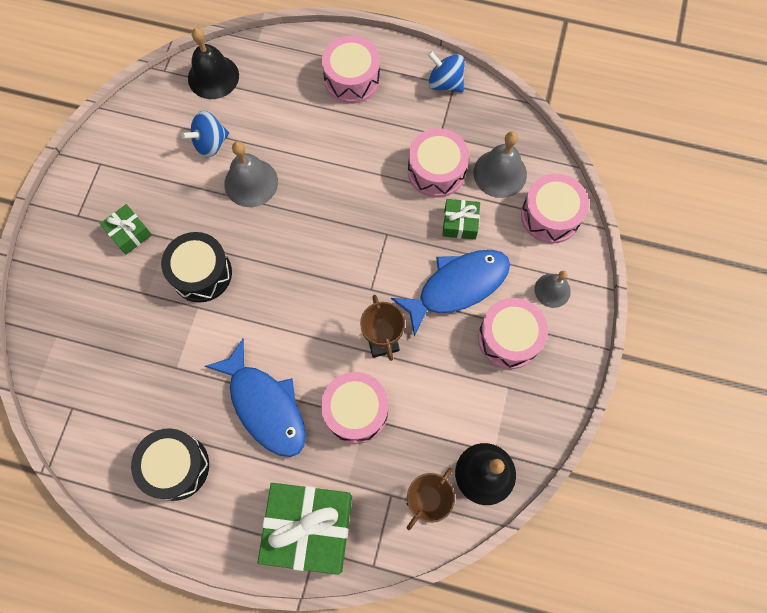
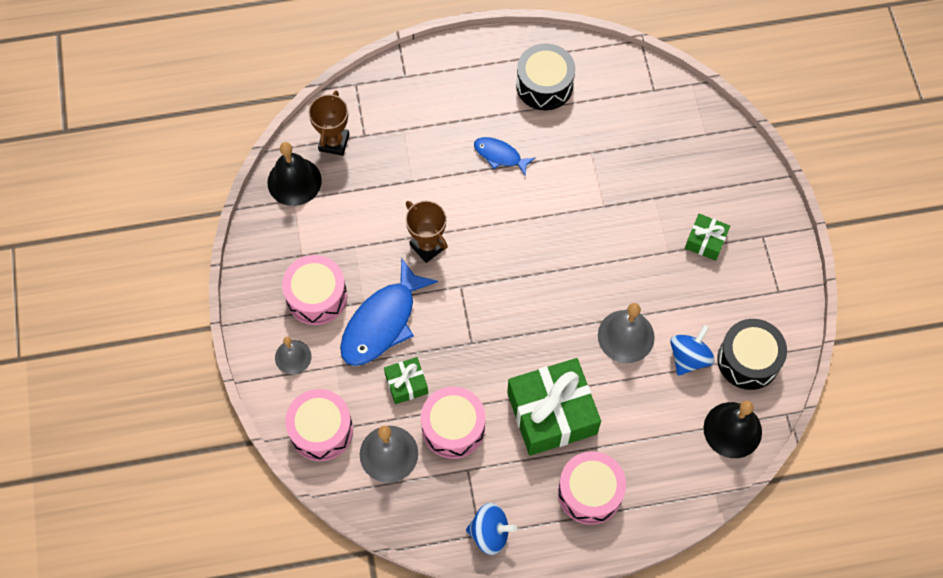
camera: 155 degrees right, 5 degrees down
(201, 273) = (618, 235): black drum -> black drum (748, 360)
(265, 406) = (500, 155): blue fish -> blue fish, size x0.53
(309, 528) = (417, 88): green gift -> green gift (552, 413)
(356, 411) = (423, 182): pink drum -> none

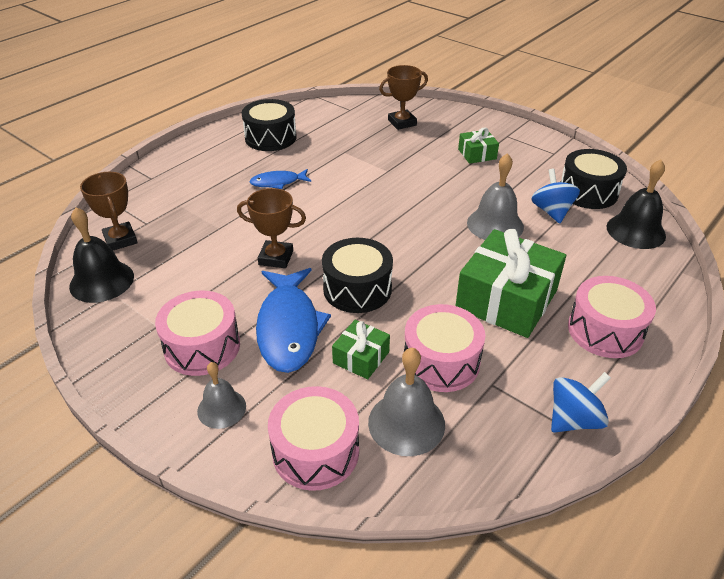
camera: 40 degrees left, 25 degrees down
(458, 322) = (357, 289): none -> black drum
(683, 146) = (402, 123): none -> brown trophy

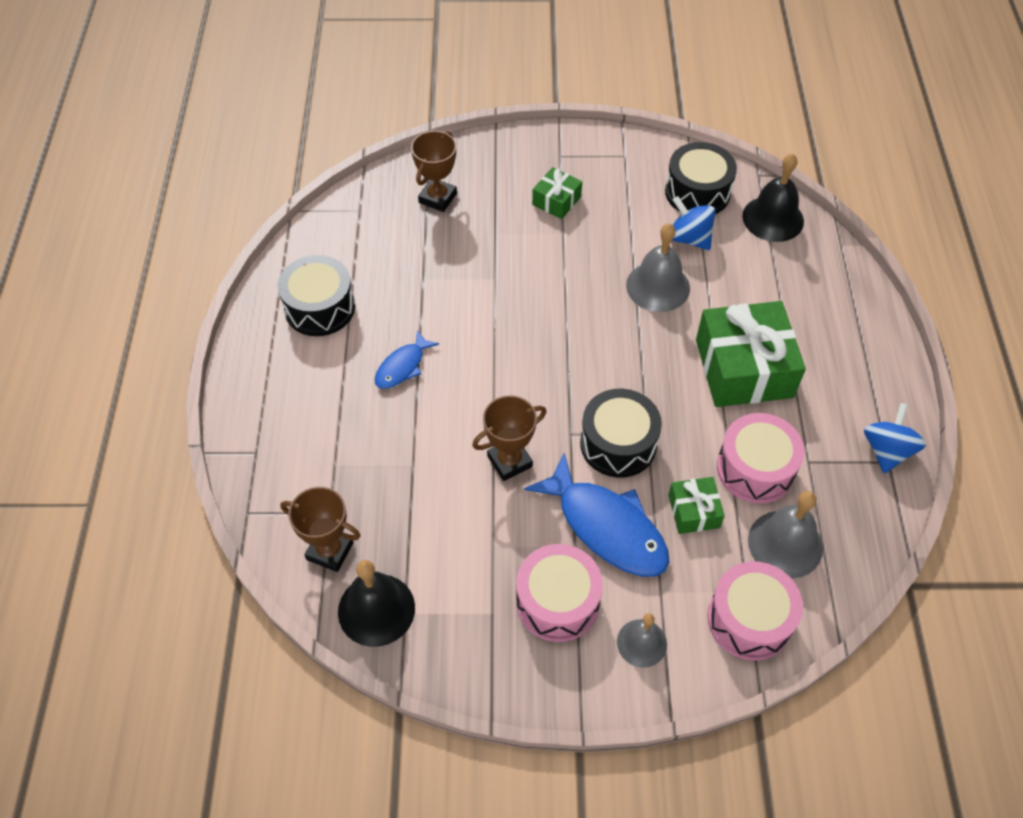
camera: 40 degrees left, 15 degrees up
(605, 330) = (838, 349): pink drum -> none

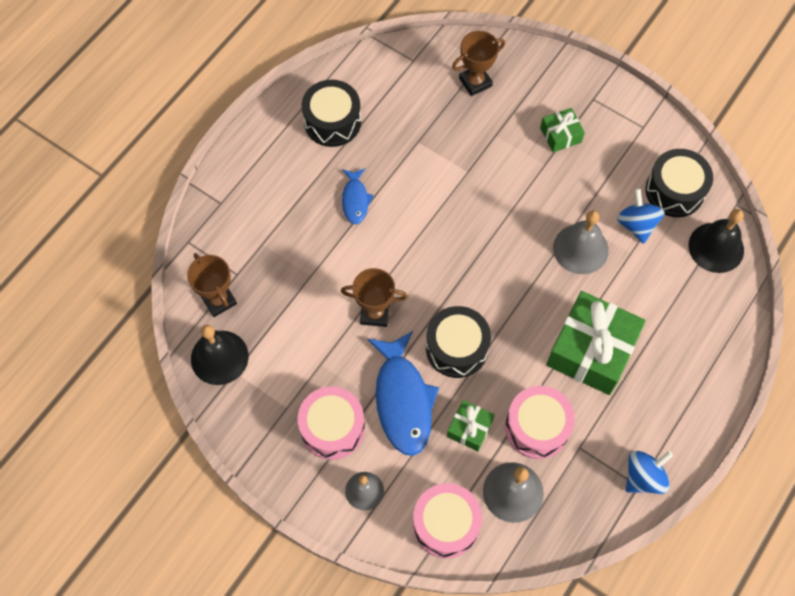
camera: 35 degrees right, 10 degrees up
(402, 366) = (355, 200): blue fish -> blue fish turned 75 degrees counterclockwise

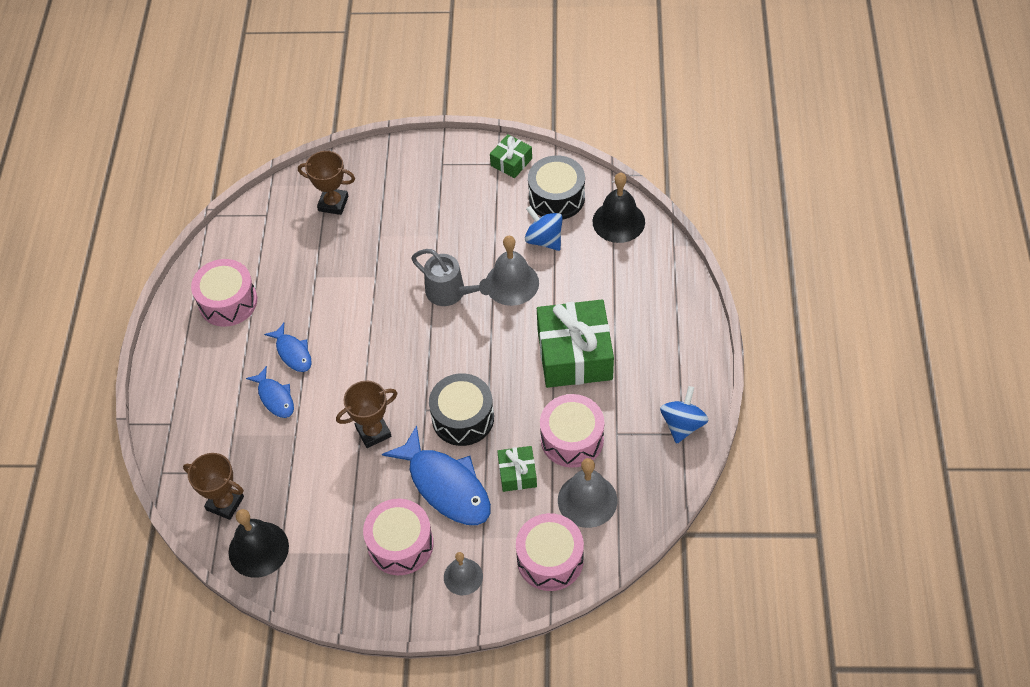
camera: 30 degrees left, 10 degrees down
(316, 231) = (275, 397): none -> blue fish
(332, 122) = (228, 302): black drum -> pink drum
(475, 82) = (333, 203): brown trophy -> brown trophy turned 75 degrees clockwise
(521, 225) = (450, 293): none -> grey watering can
(560, 135) = (434, 206): green gift -> green gift (511, 162)

